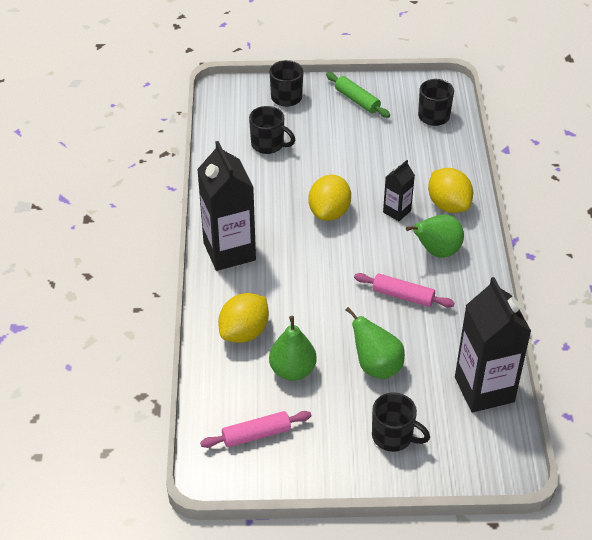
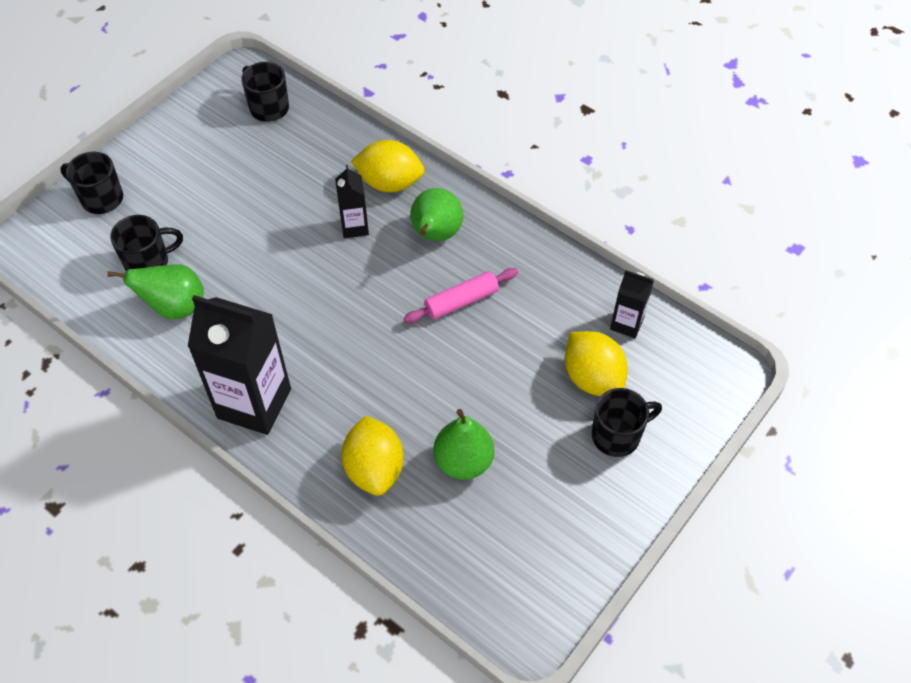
camera: 50 degrees left, 10 degrees up
(256, 434) = (513, 553): pink rolling pin -> none
(329, 212) = (296, 280): yellow lemon -> yellow lemon (592, 378)
(357, 100) = (177, 148): green rolling pin -> none
(376, 366) = (524, 387): green pear -> green pear (175, 307)
(484, 389) = (626, 324): black carton -> black carton, size x0.50

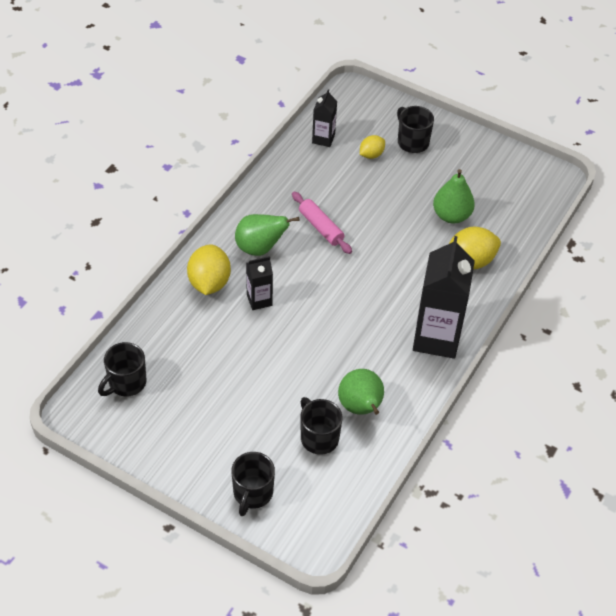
camera: 100 degrees left, 5 degrees down
(592, 378) = (371, 155): yellow lemon -> yellow lemon, size x0.57

